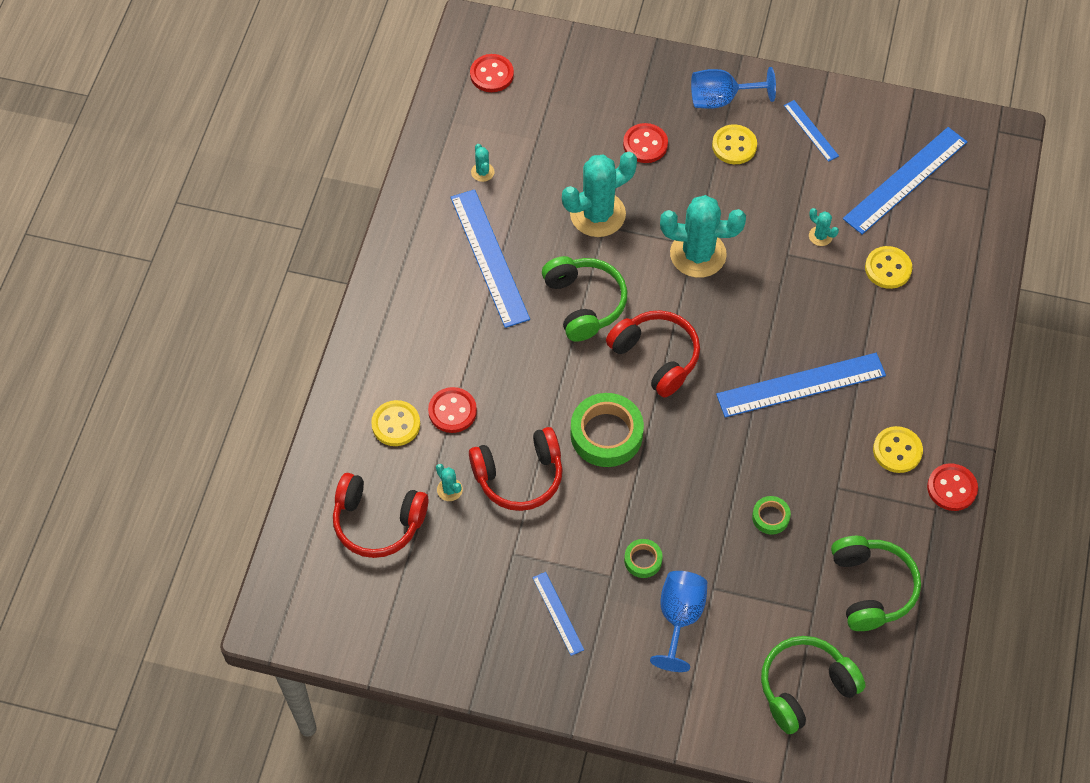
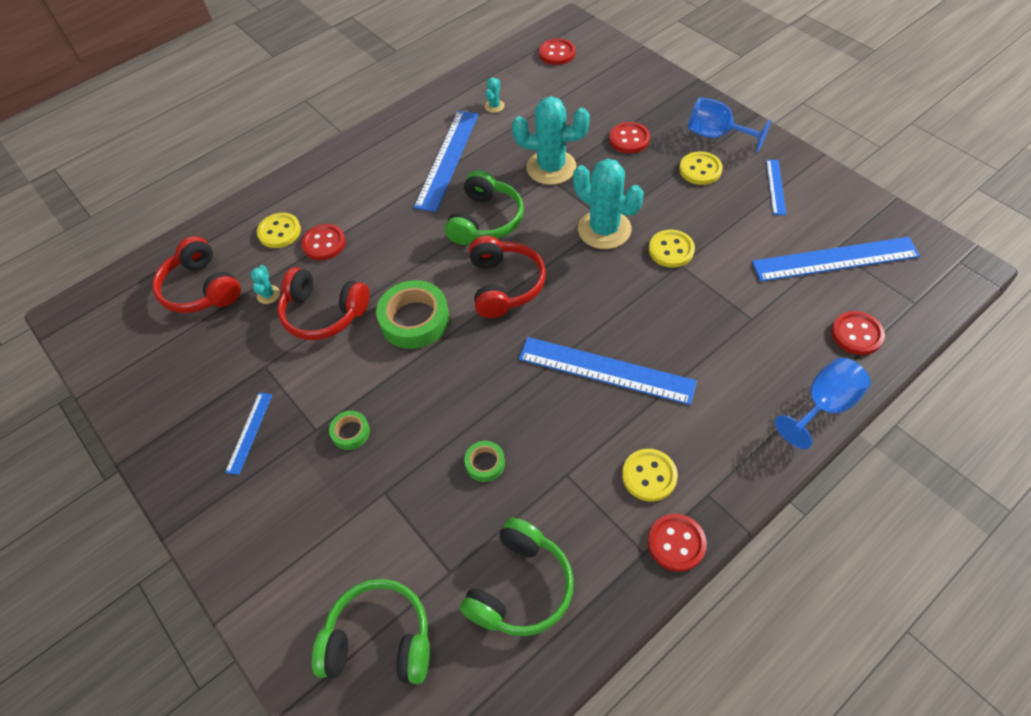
camera: 40 degrees right, 5 degrees down
(679, 618) = (334, 499): blue goblet -> blue goblet (824, 406)
(820, 236) = (720, 265): turquoise cactus -> none
(888, 268) = (763, 319): yellow button -> yellow button (671, 250)
(964, 242) = (856, 334): none -> red button

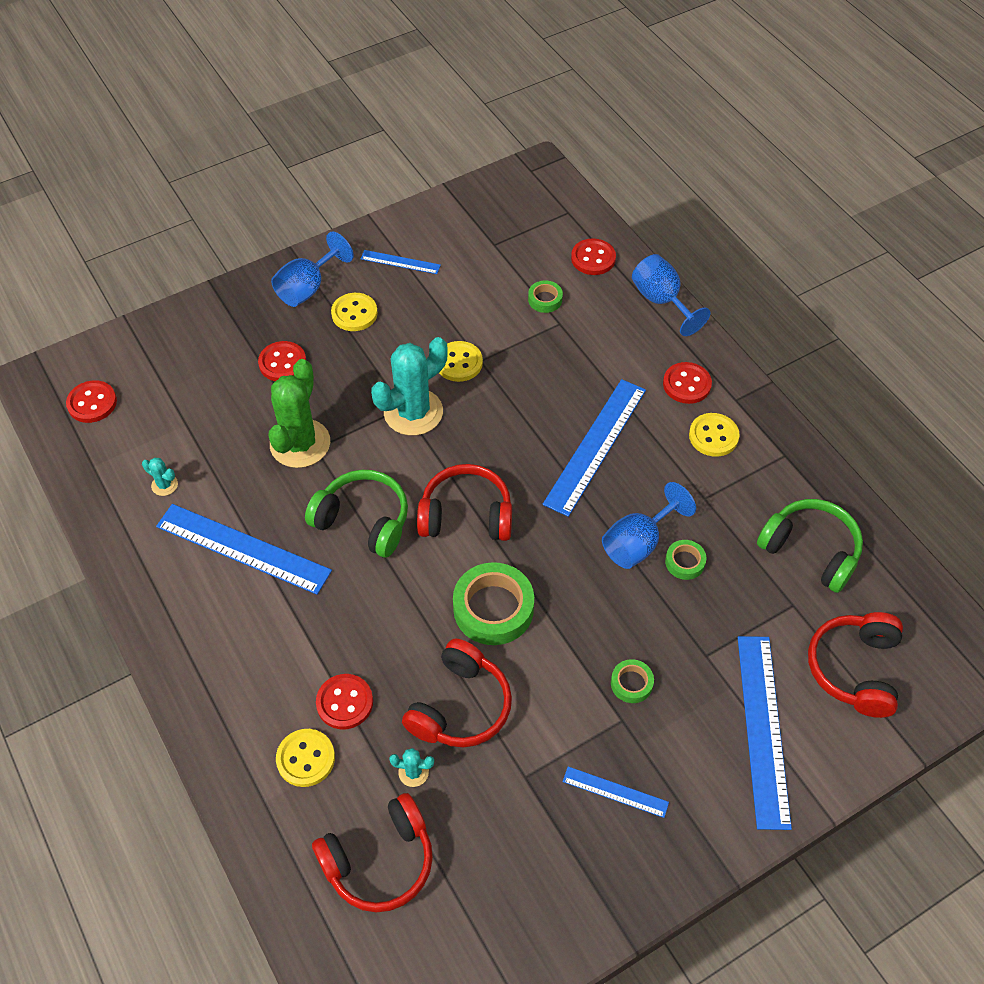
camera: 85 degrees left, 0 degrees up
(379, 640) = (854, 669): green headphones -> red headphones
(500, 420) = (638, 543): none -> blue goblet
(551, 167) = (300, 443): turquoise cactus -> green cactus
(676, 543) = (778, 431): red button -> red button (686, 384)
(778, 302) = (545, 299): none -> green tape
(834, 259) = (505, 247): blue ruler -> blue ruler (762, 729)

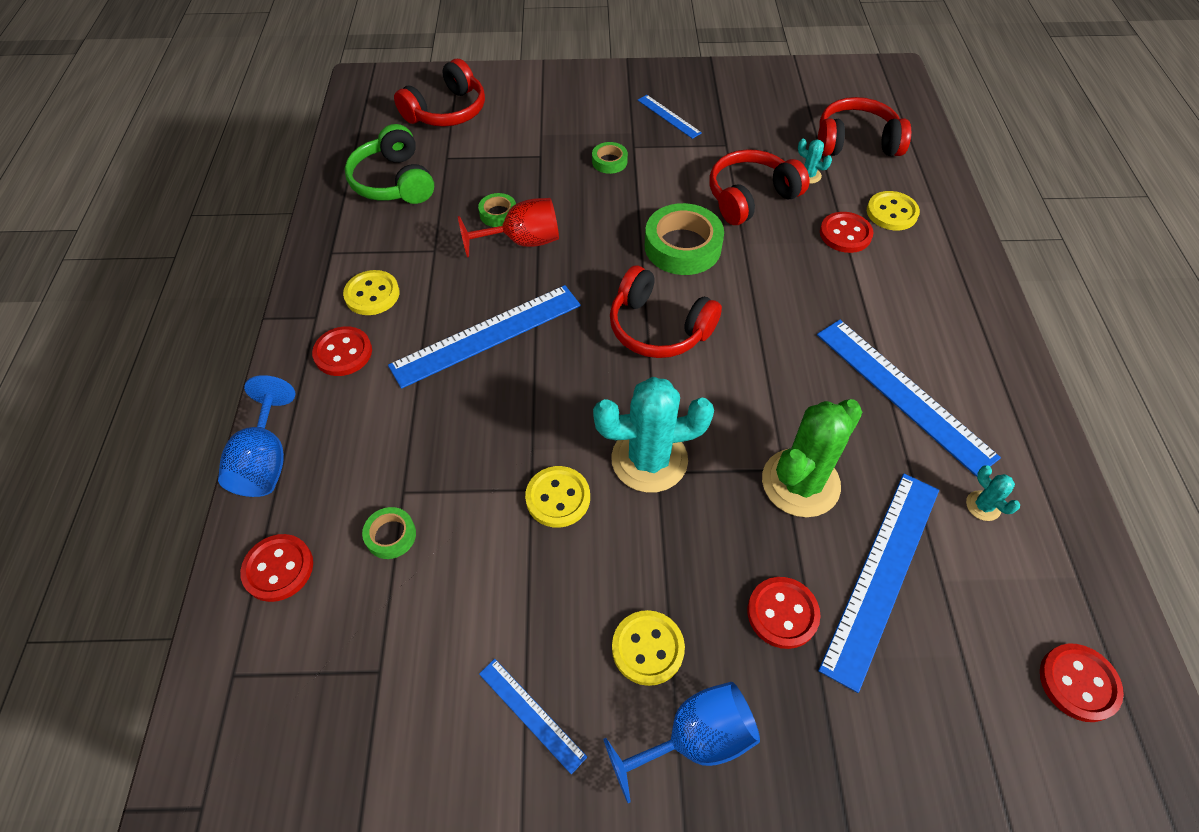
camera: 150 degrees left, 0 degrees up
(363, 521) = (764, 366): green headphones -> none
(638, 543) = (522, 241): blue goblet -> red goblet
(762, 729) = (541, 108): blue ruler -> blue ruler (882, 575)

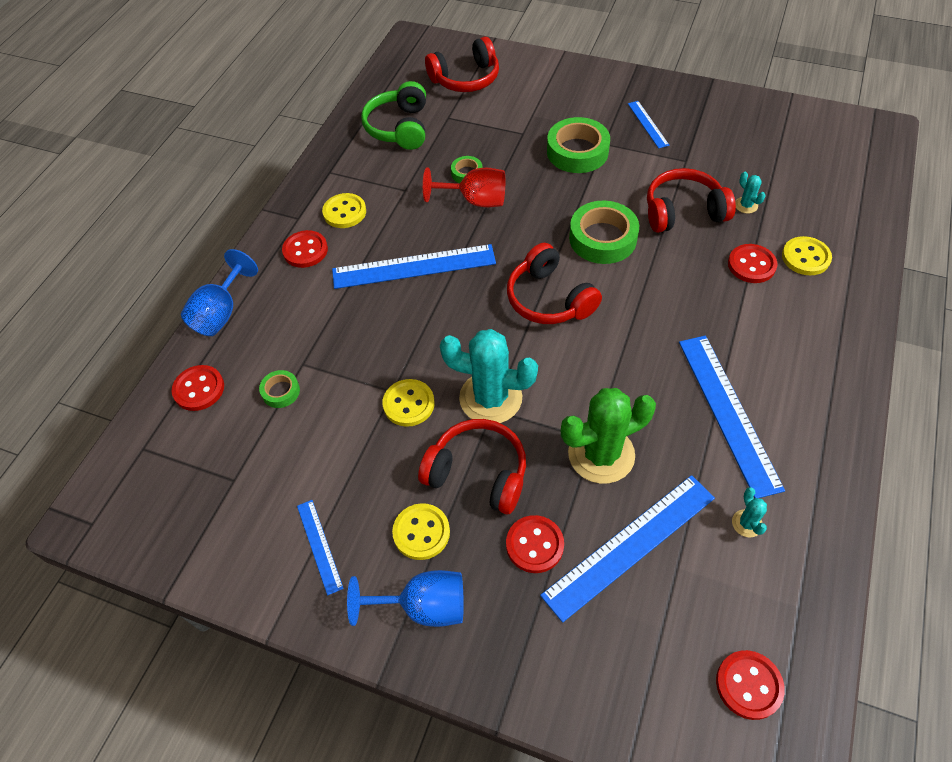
camera: 25 degrees right, 0 degrees up
(609, 161) = (577, 151): green tape -> green tape, size x1.99
(856, 142) = (807, 186): red headphones -> red headphones (478, 473)

